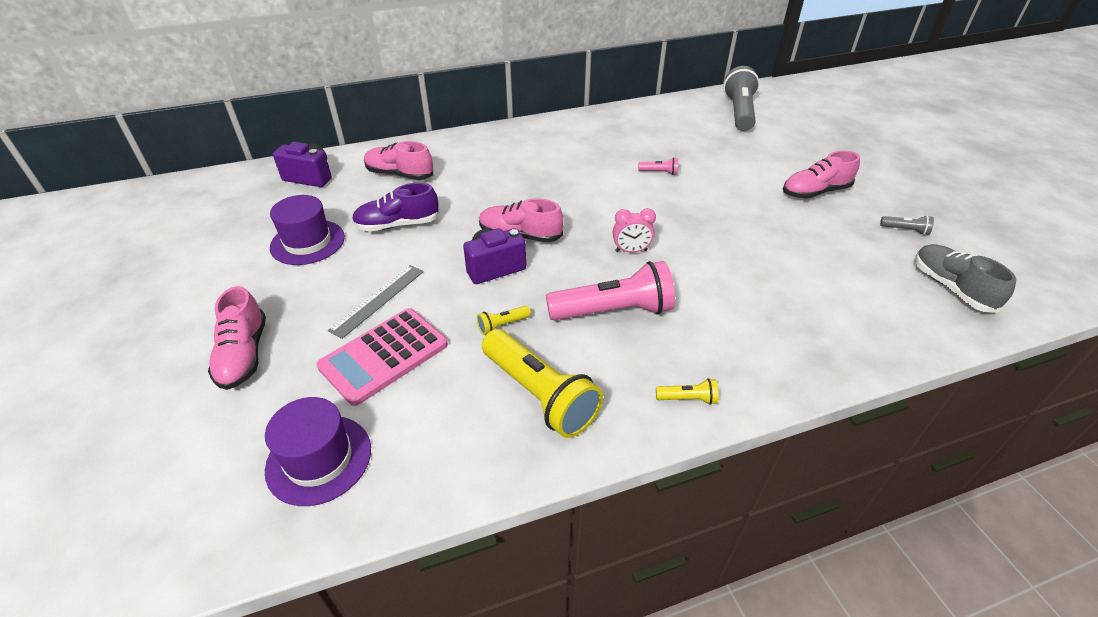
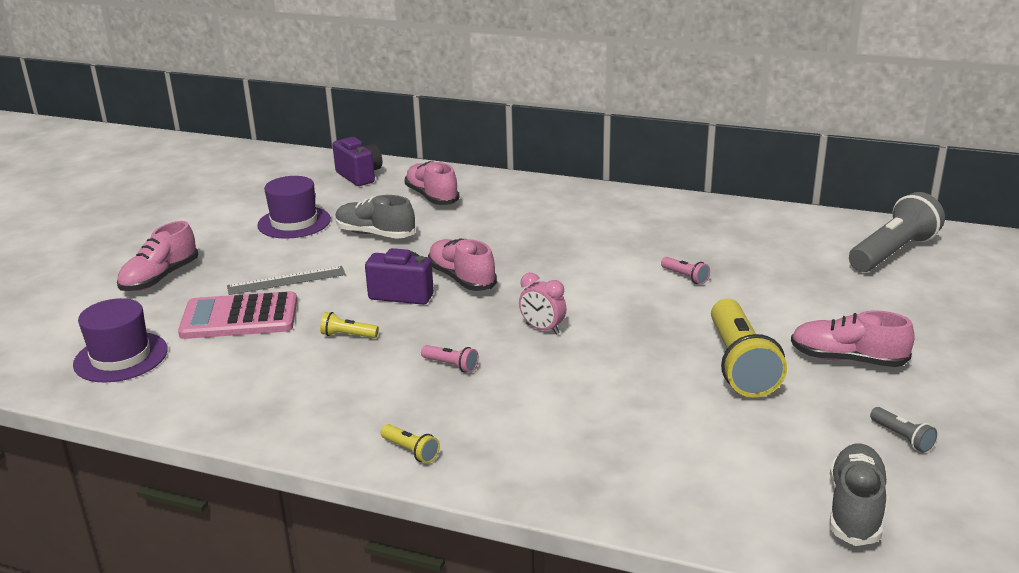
camera: 40 degrees right, 15 degrees down
(397, 225) = (375, 234): purple shoe -> grey shoe
(540, 395) = (304, 392): yellow flashlight -> yellow flashlight (740, 365)
(614, 311) = (451, 365): pink flashlight -> pink flashlight, size x0.43

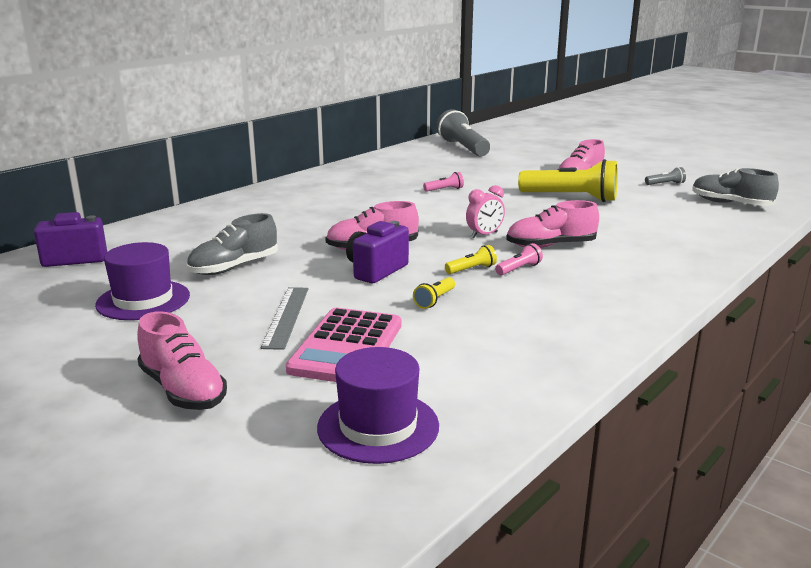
camera: 70 degrees left, 5 degrees down
(411, 451) = (642, 297): yellow flashlight -> yellow flashlight (472, 269)
(432, 197) = (186, 237): pink shoe -> pink shoe (550, 246)

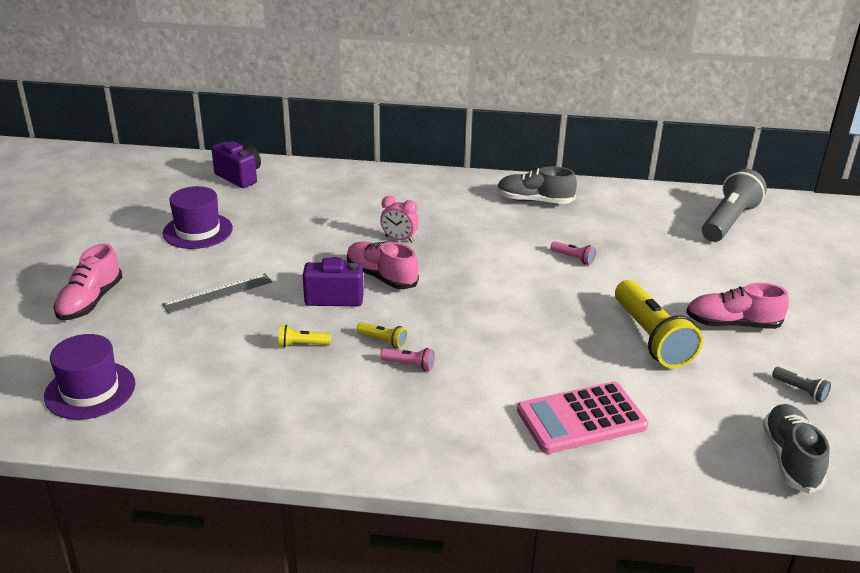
camera: 55 degrees right, 10 degrees up
(234, 267) = (281, 237): grey shoe -> grey shoe (534, 201)
(347, 347) = (190, 336): pink calculator -> pink calculator (581, 419)
(484, 235) = (474, 320): pink clock -> pink clock (399, 239)
(550, 246) = (488, 366): pink shoe -> none

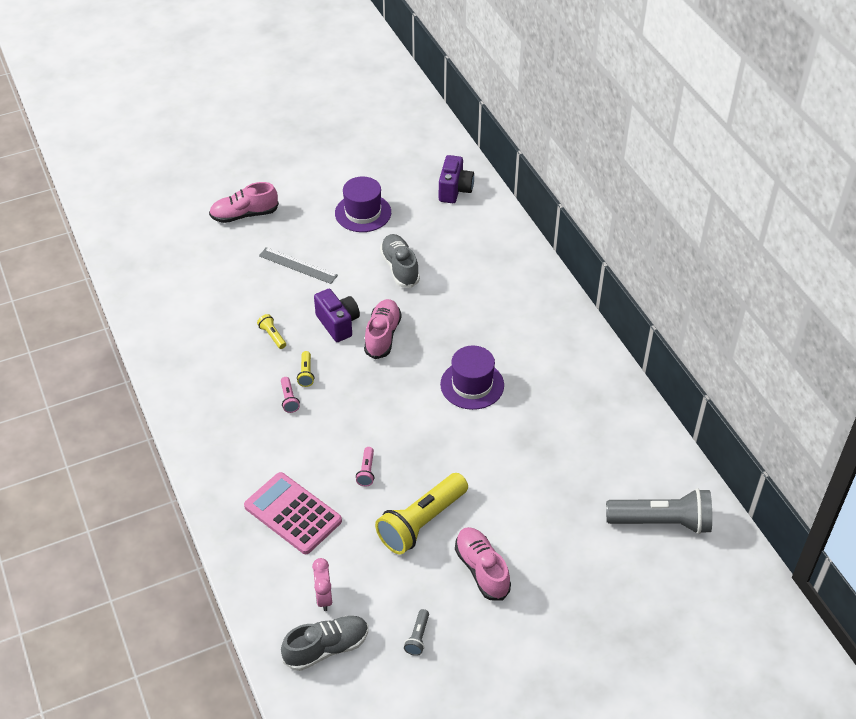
camera: 60 degrees right, 15 degrees up
(90, 390) = (163, 269): purple hat -> purple hat (472, 385)
(399, 239) = (442, 321): pink clock -> pink clock (324, 597)
(534, 201) = (576, 375): grey shoe -> grey shoe (400, 268)
(573, 258) = (501, 435): pink flashlight -> pink flashlight (366, 471)

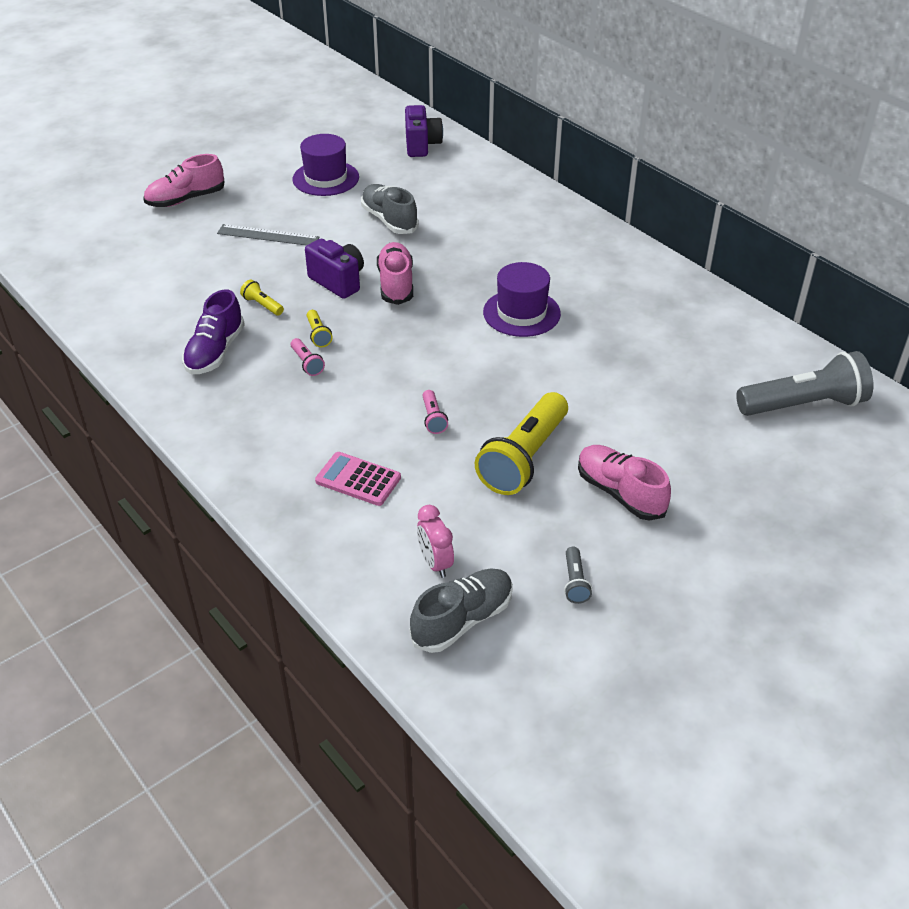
camera: 15 degrees left, 5 degrees down
(224, 374) = (215, 352): none -> purple shoe
(293, 514) = (358, 479): pink calculator -> pink calculator, size x0.65

